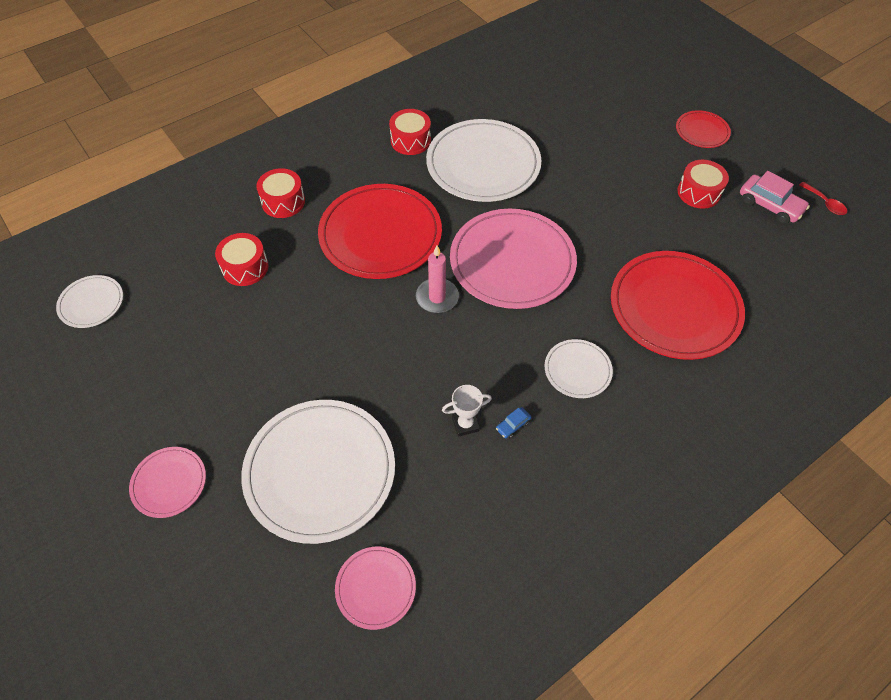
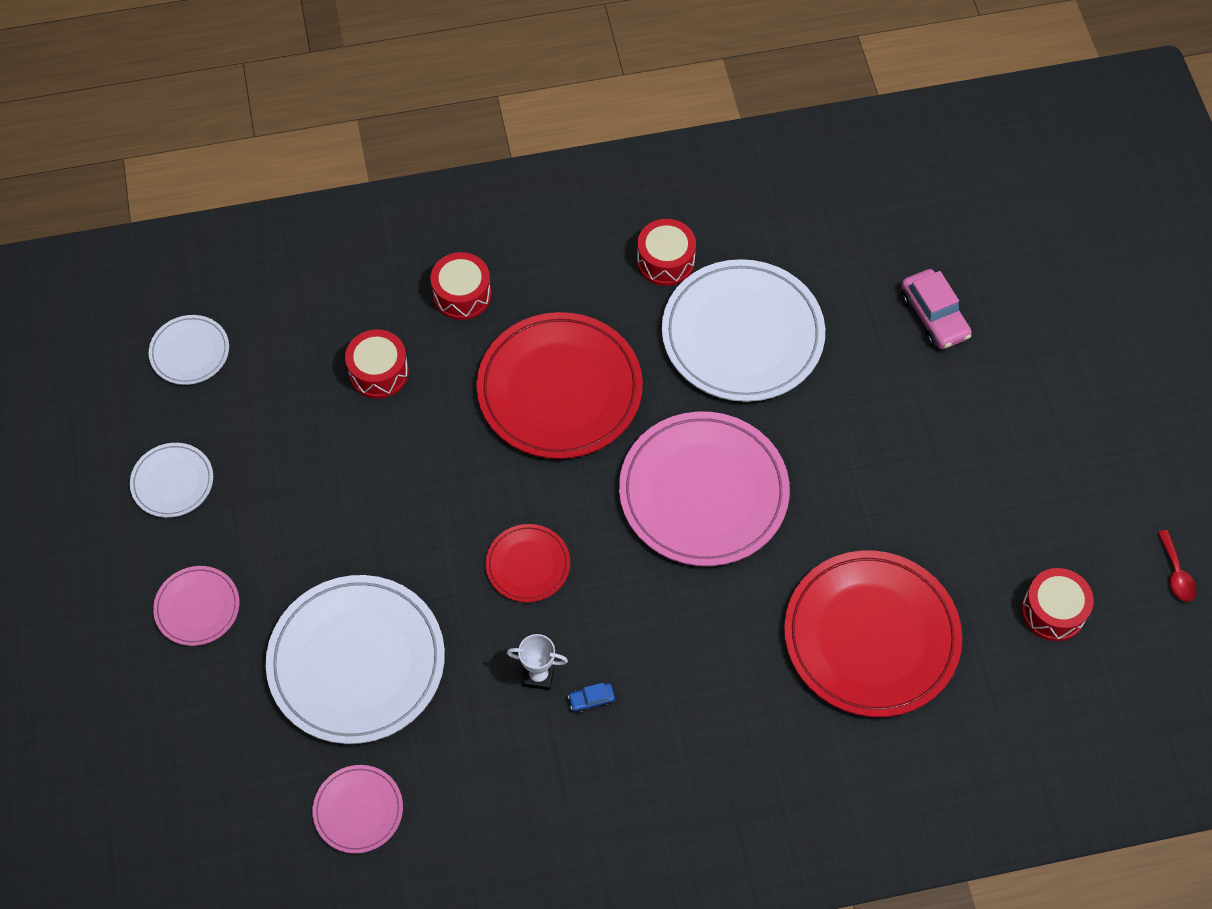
camera: 25 degrees right, 5 degrees up
(437, 297) = (586, 504): pink candle -> none
(577, 370) = (703, 666): white plate -> white plate (172, 482)
(698, 192) = (1009, 489): red drum -> red drum (1053, 611)
(702, 131) = (1077, 396): red plate -> red plate (528, 565)
(769, 205) = (1094, 546): pink car -> pink car (934, 316)

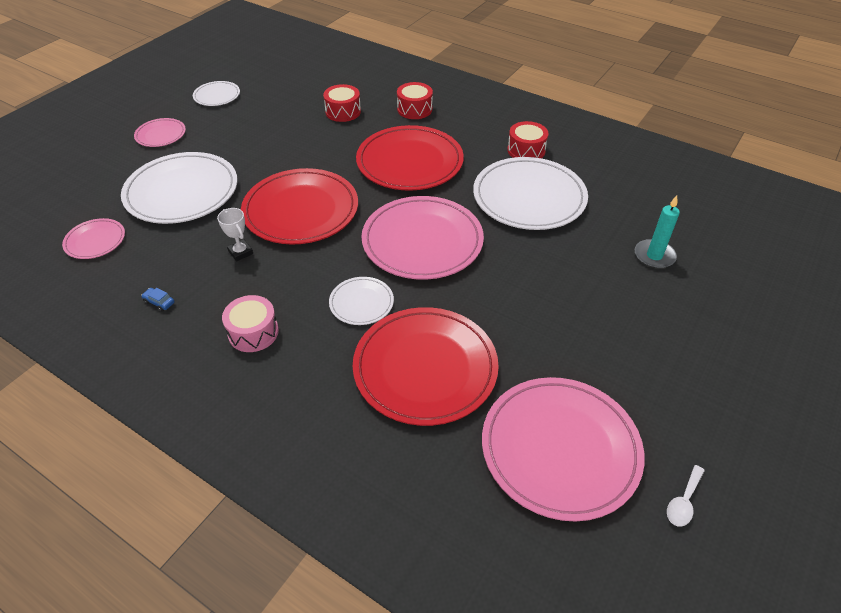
camera: 45 degrees right, 15 degrees down
(190, 352) = (285, 66): white plate -> white plate (361, 303)
(528, 565) = (301, 210): red plate -> red plate, size x2.05
(591, 700) = (247, 280): blue car -> blue car (159, 302)
(677, 748) = (253, 332): none -> pink drum
(934, 316) = (654, 256): pink car -> turquoise candle
(1053, 611) = (560, 449): red drum -> pink plate
(1176, 573) = (683, 501): red spoon -> white spoon

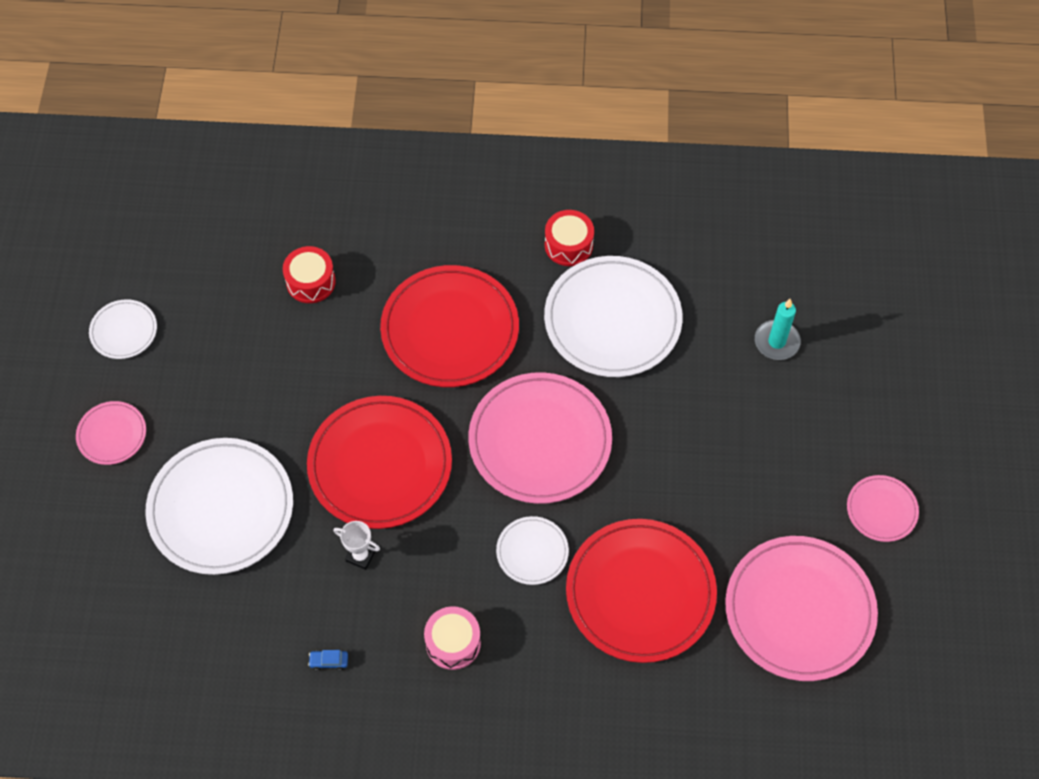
camera: 30 degrees left, 15 degrees up
(95, 241) = (185, 626): pink plate -> pink plate (881, 510)
(414, 109) = (396, 235): red drum -> none
(683, 501) = (915, 605): white spoon -> none

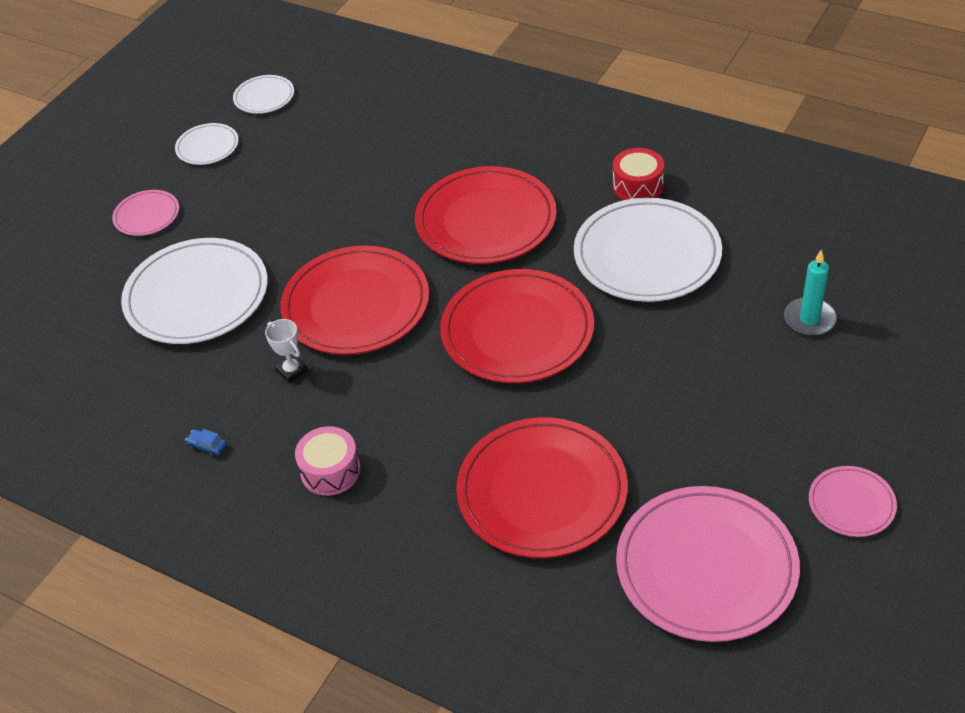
camera: 30 degrees right, 15 degrees down
(311, 282) = (384, 153): red drum -> none
(532, 552) = (454, 420): white plate -> white plate (264, 97)
(540, 440) = (517, 331): pink plate -> red plate

